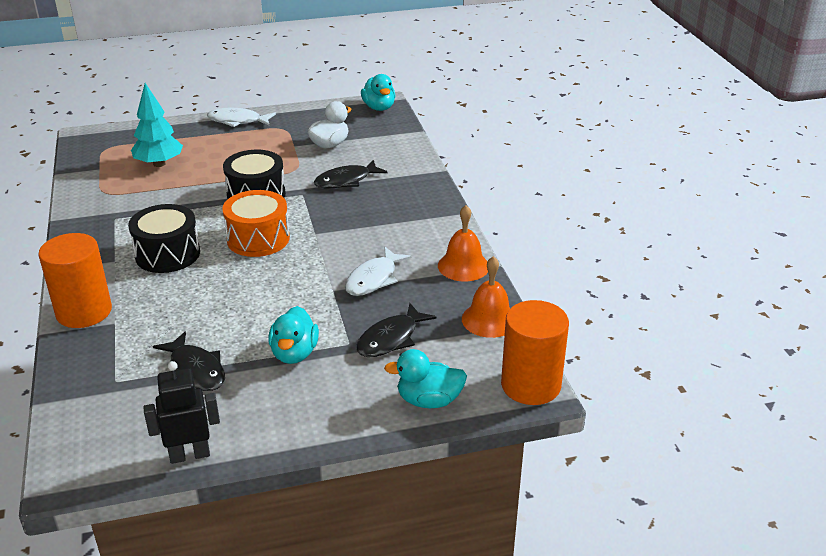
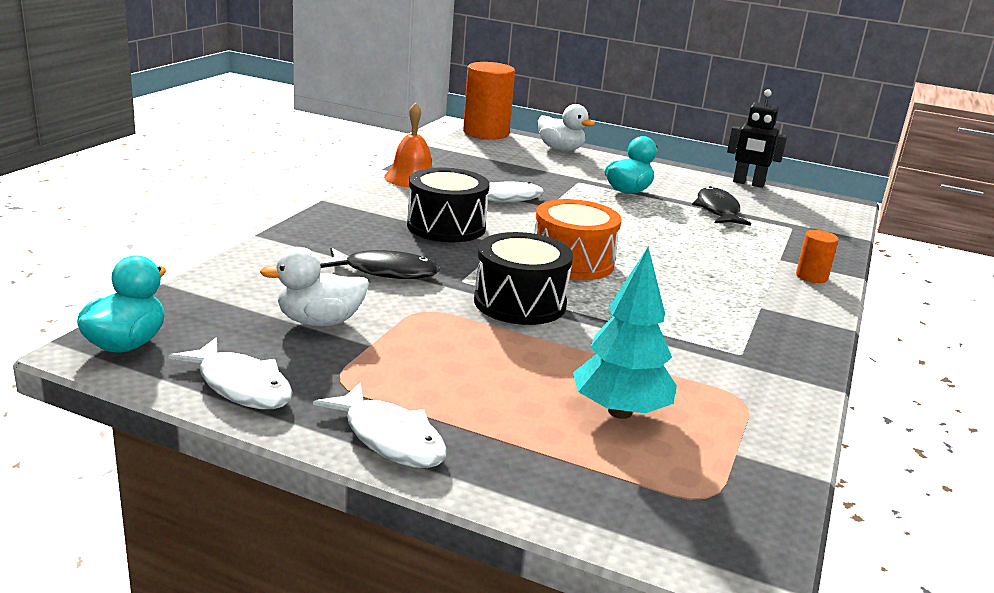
camera: 145 degrees left, 10 degrees down
(84, 312) = (811, 276): orange cylinder -> orange cylinder, size x0.49
(167, 254) = (691, 288): black drum -> black drum (446, 227)
(313, 113) = (241, 386): none -> white fish
(391, 339) = (543, 172): black fish -> none
(429, 400) = (560, 149): turquoise duck -> white duck
(489, 319) = (454, 155): orange bell -> none

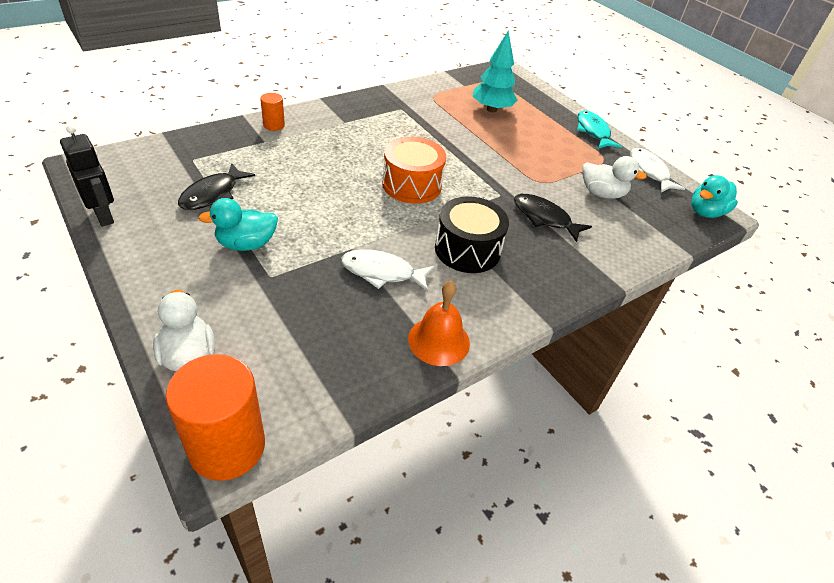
camera: 150 degrees left, 20 degrees up
(390, 438) = (593, 132): white fish -> turquoise fish
(520, 303) = (480, 168): black drum -> none

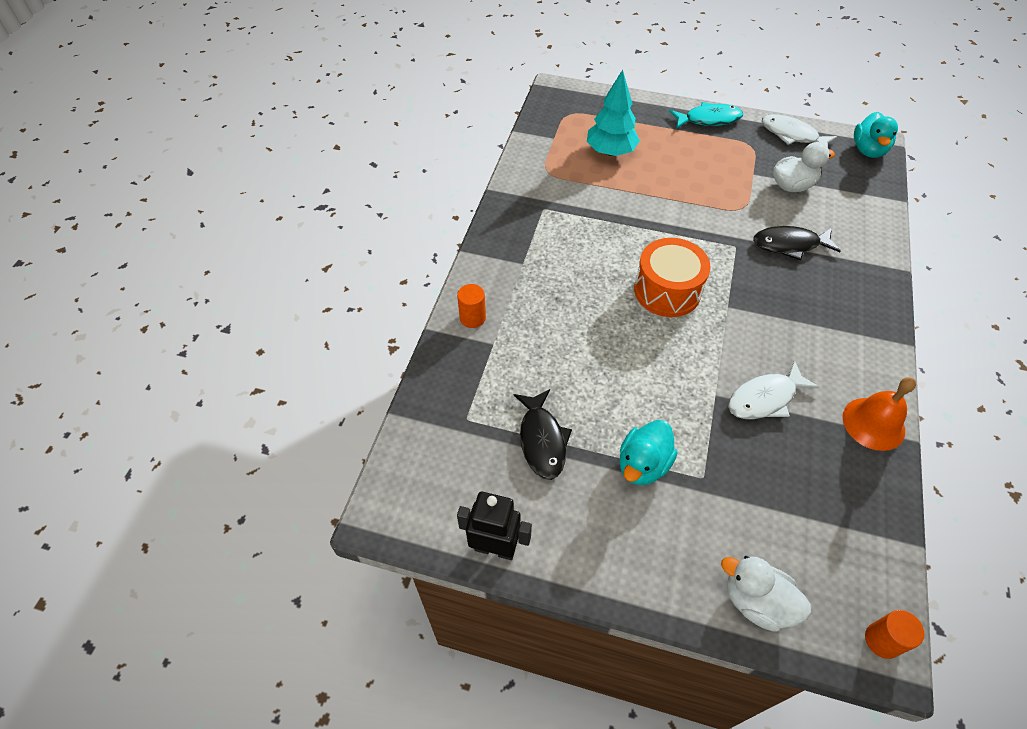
camera: 35 degrees left, 10 degrees up
(227, 446) = (882, 640): orange cylinder -> orange cylinder, size x0.49
(467, 249) = (785, 323): black drum -> none
(593, 132) = (708, 119): turquoise fish -> turquoise fish turned 135 degrees clockwise

